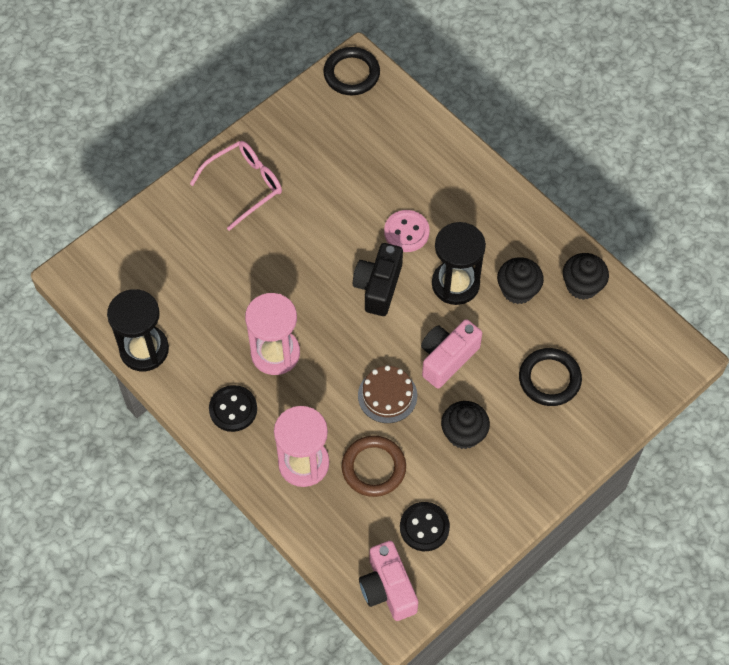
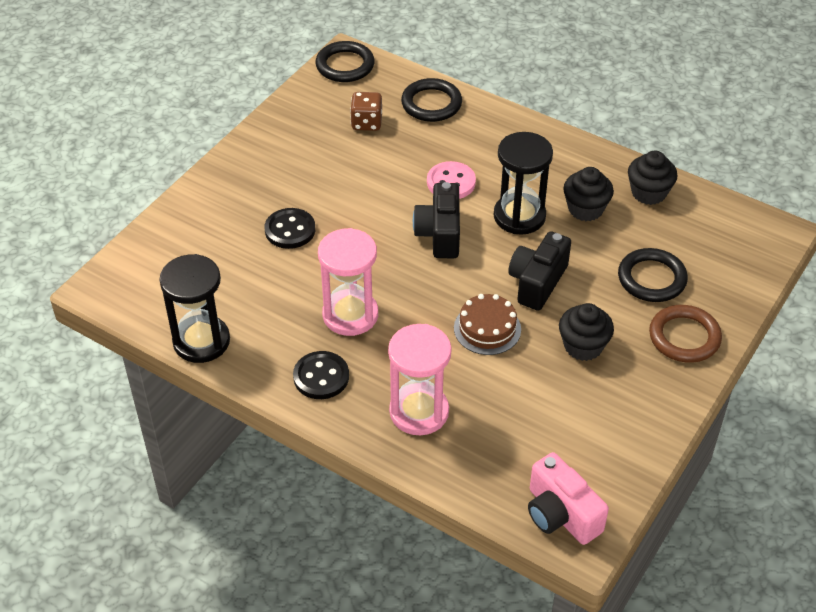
camera: 15 degrees left, 15 degrees down
(244, 185) = (265, 175): pink glasses -> none
(351, 147) = (366, 123): none -> brown dice
(373, 468) = (498, 399): brown ring -> brown ring (684, 337)
(417, 137) = (431, 104): none -> black ring
(424, 527) = (577, 444): black button -> black button (290, 230)
(447, 358) = (537, 282): pink camera -> black camera

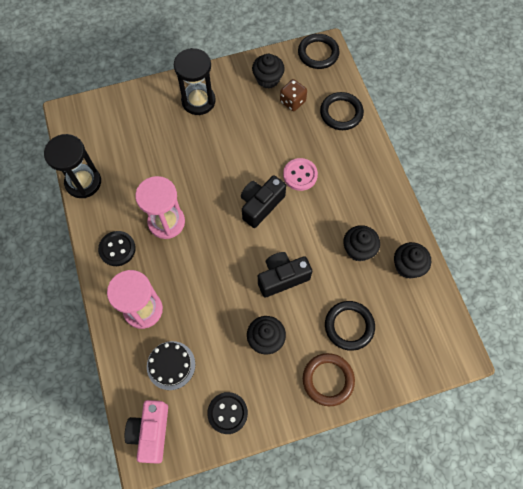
camera: 40 degrees right, 20 degrees up
(290, 230) = (187, 145): black button -> black button (227, 413)
(315, 118) = (268, 79): none -> black cupcake
(487, 328) = (226, 286): brown cake -> none
(510, 439) = (171, 365): none -> black cake
(519, 216) = (315, 226): black hourglass -> black hourglass (198, 101)

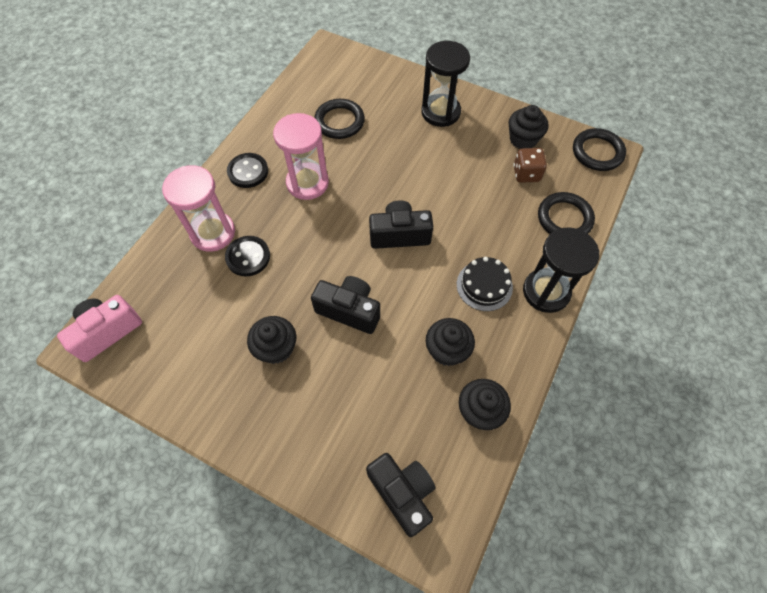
camera: 45 degrees right, 5 degrees down
(83, 182) = (281, 104): black hourglass -> black hourglass (546, 292)
(171, 365) = (181, 295): black cake -> black cake (484, 285)
(227, 413) = (176, 377): black button -> black button (248, 257)
(300, 175) = (464, 239): pink button -> none
(328, 380) = (287, 437): brown ring -> none
(349, 326) = (360, 410): black ring -> black ring (339, 121)
(415, 346) = (402, 493): none -> black camera

